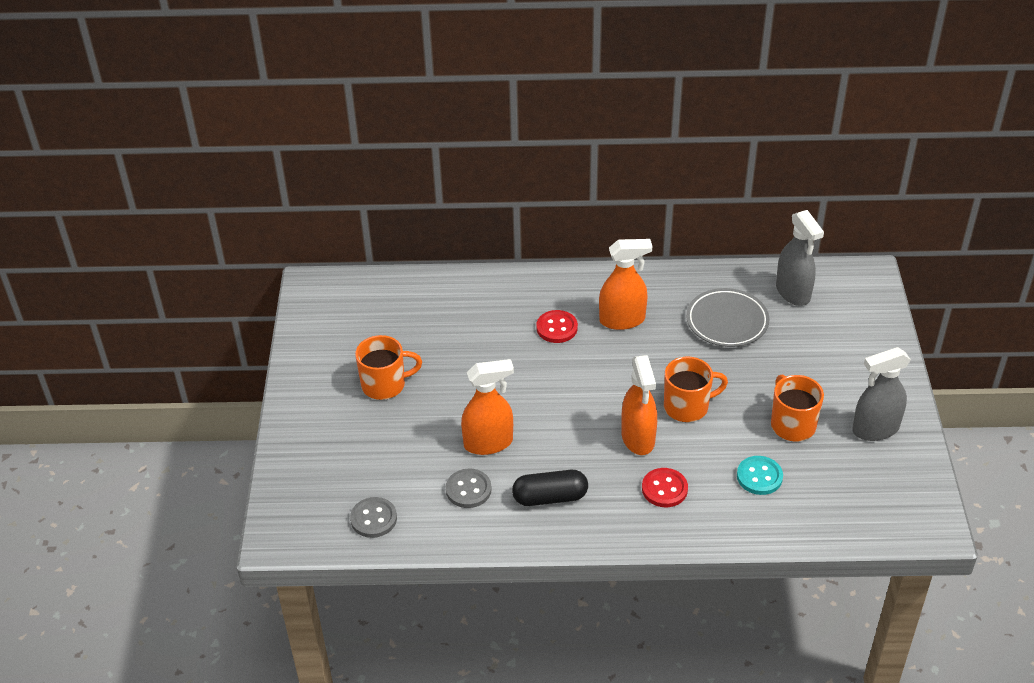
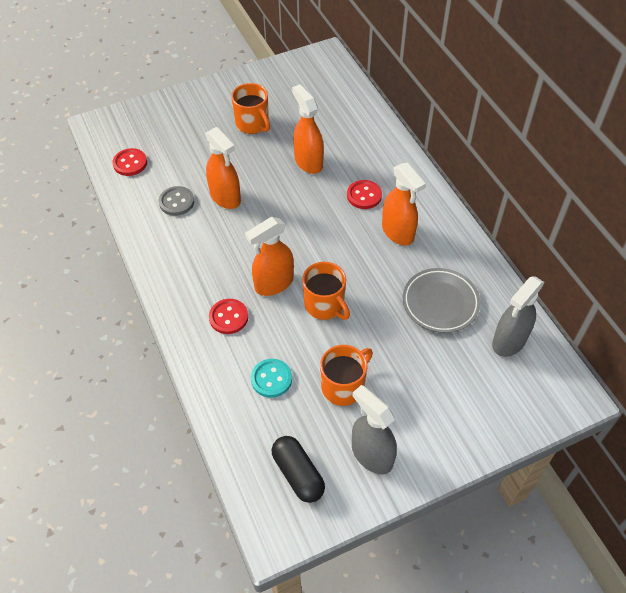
camera: 65 degrees right, 10 degrees up
(373, 519) = (130, 163): grey button -> red button
(478, 356) = (308, 162): none -> orange spray bottle
(550, 497) = (189, 249): black capsule -> black capsule (298, 474)

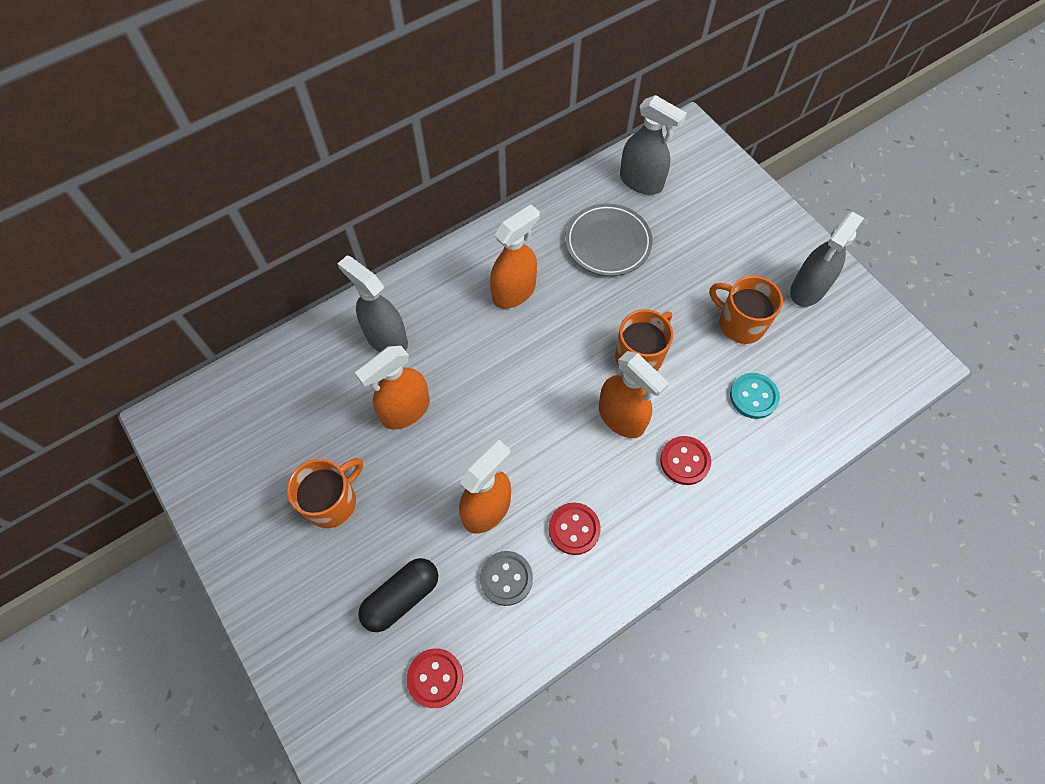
camera: 100 degrees left, 10 degrees up
(298, 474) = (853, 352): black capsule -> black capsule (401, 597)
(364, 195) = (459, 334): red button -> red button (574, 529)
(368, 155) = (386, 338): none -> grey spray bottle

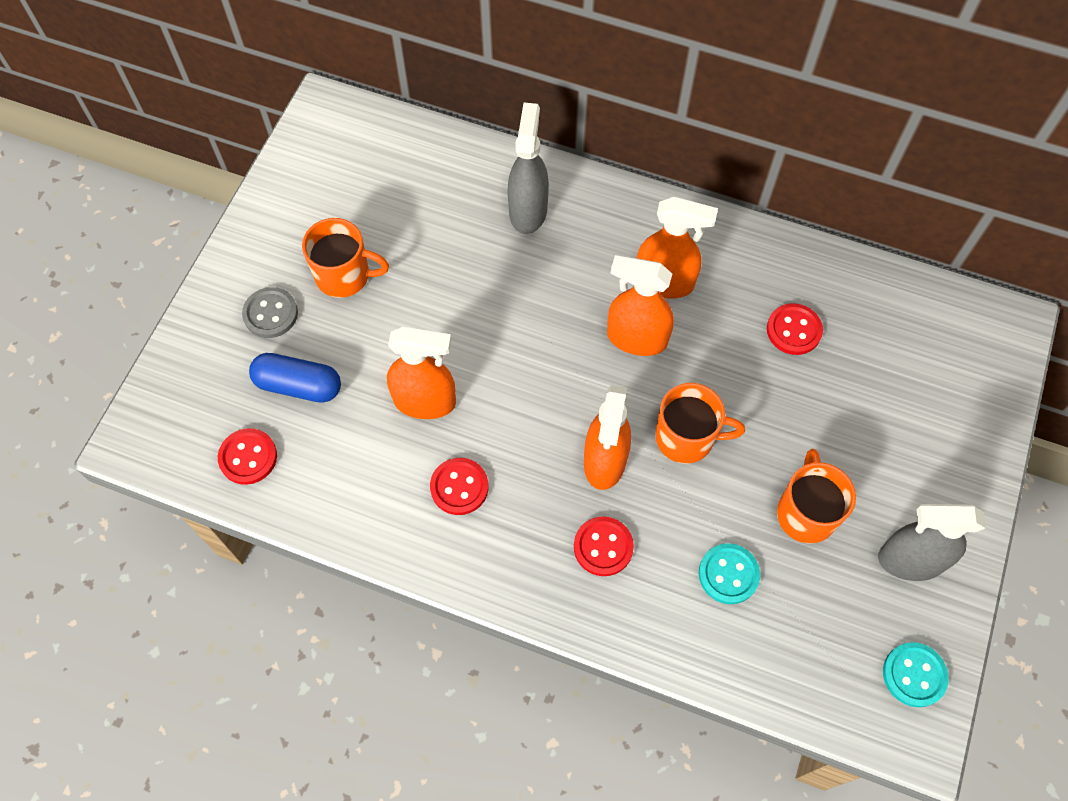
camera: 55 degrees right, 0 degrees up
(401, 597) = (298, 385): black capsule -> blue capsule
(405, 410) = (469, 274): orange spray bottle -> orange spray bottle (636, 338)
(506, 578) = (372, 458): grey button -> grey button (270, 314)
(608, 243) = (793, 330): grey plate -> red button
(641, 182) = (898, 316): grey spray bottle -> none
(882, 338) = (914, 675): none -> turquoise button

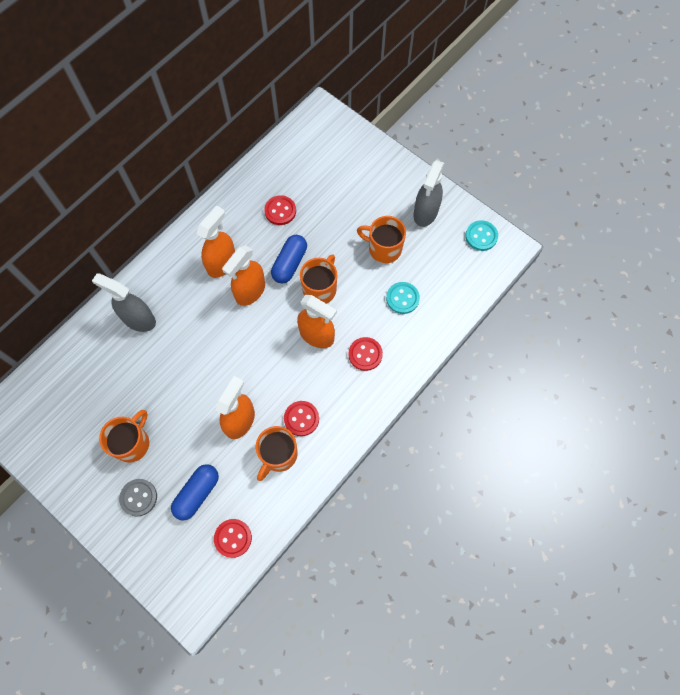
camera: 70 degrees left, 5 degrees up
(391, 474) = (278, 455): none -> orange mug
(709, 377) = (289, 263): none -> blue capsule

